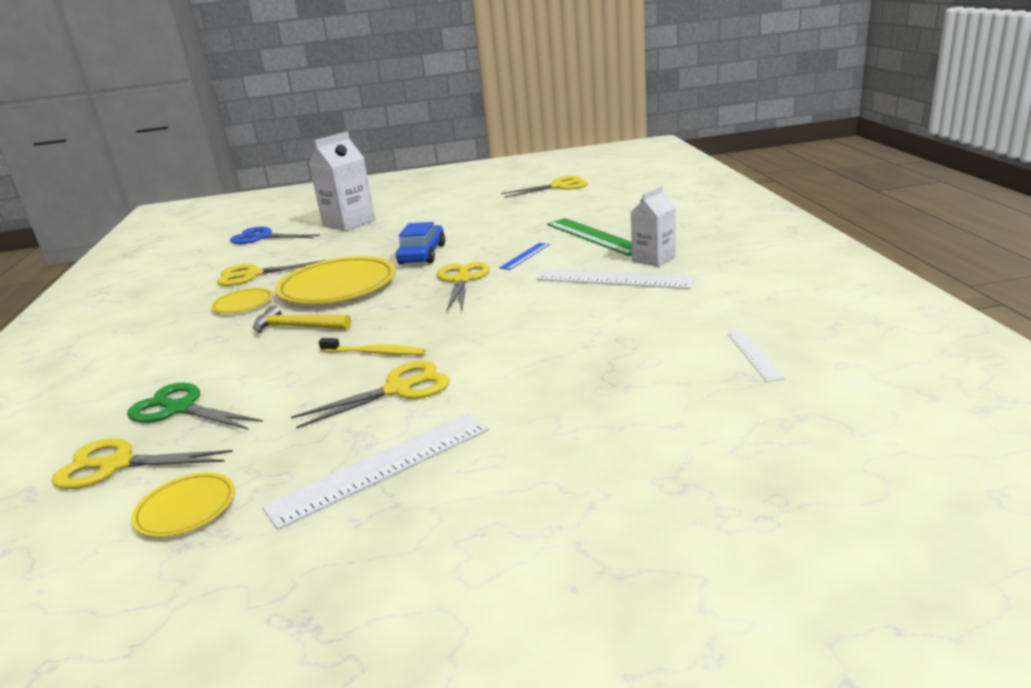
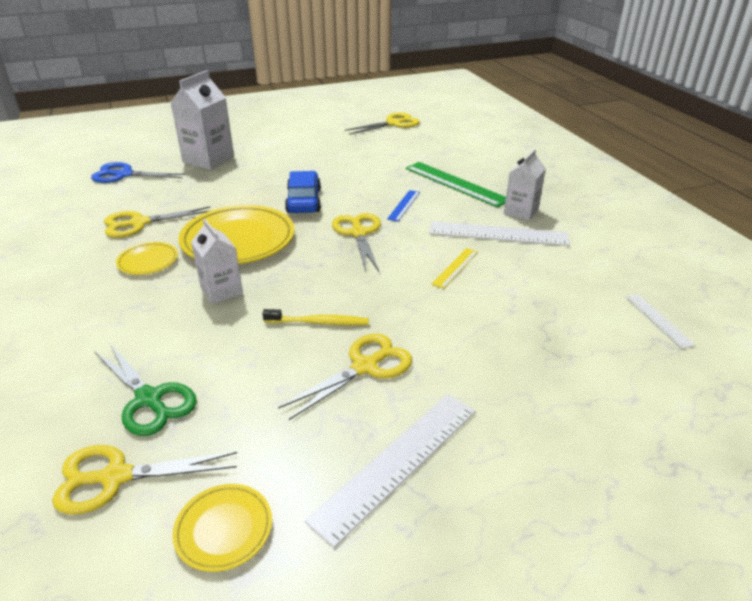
camera: 15 degrees left, 10 degrees up
(180, 409) = (149, 399): green scissors -> green scissors turned 150 degrees counterclockwise
(297, 327) = (221, 291): yellow hammer -> white carton
(547, 308) = (455, 267): none -> yellow ruler

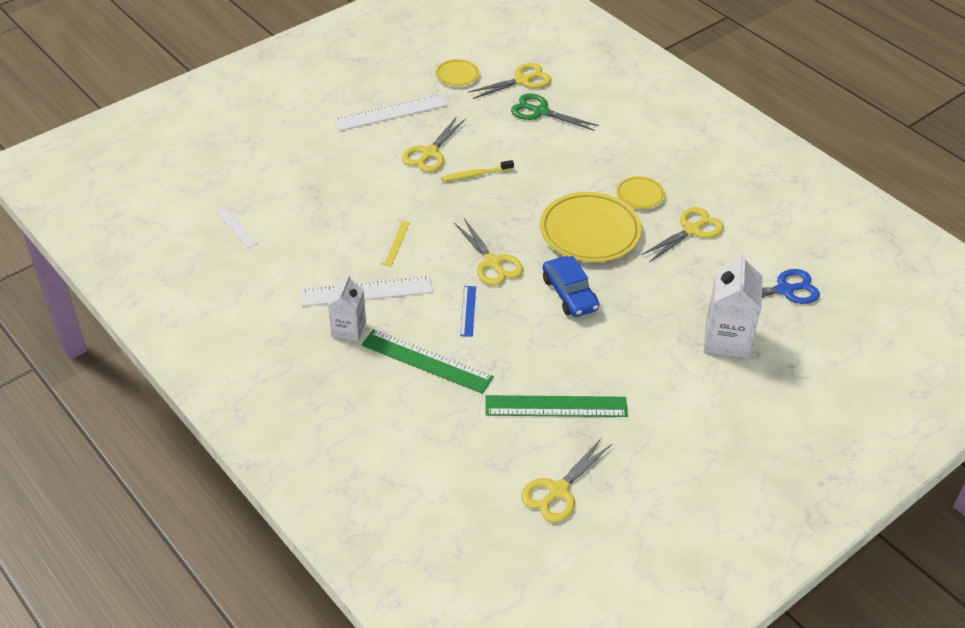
camera: 160 degrees right, 10 degrees up
(221, 291) = (561, 183): white carton -> none
(368, 150) = (556, 406): none -> green ruler
(397, 462) = (390, 112): white ruler -> white ruler turned 45 degrees clockwise

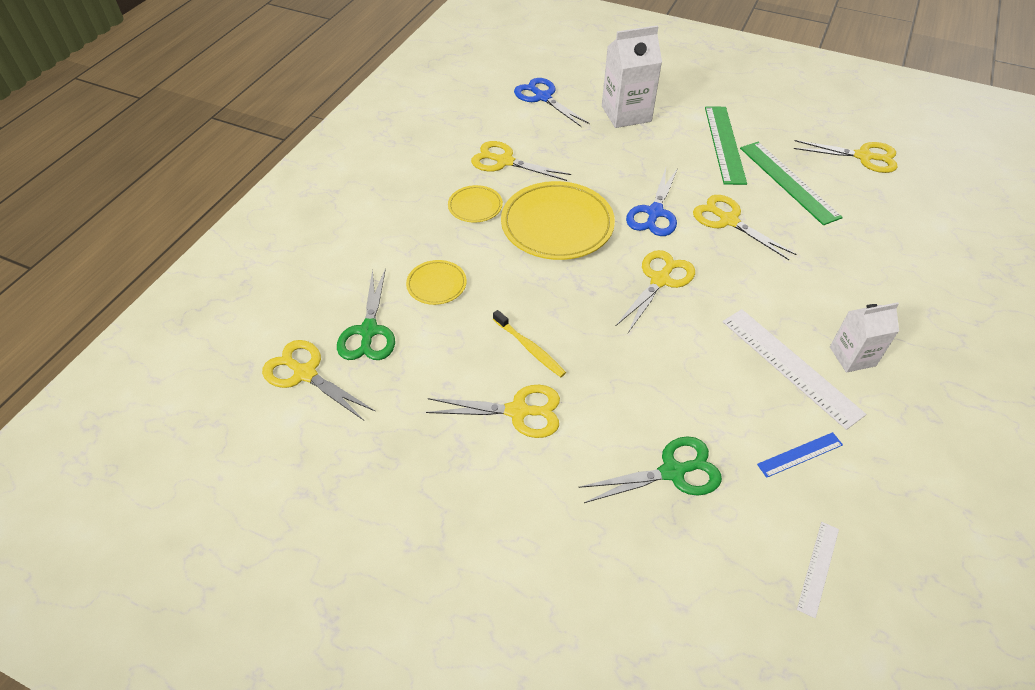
camera: 115 degrees left, 5 degrees up
(338, 199) = (672, 472): none -> green scissors
(390, 112) = (454, 499): white ruler -> none
(395, 243) = (699, 374): yellow ruler -> none
(426, 361) = (827, 278): green ruler -> green ruler (724, 144)
(457, 75) = (322, 455): yellow plate -> yellow plate (436, 285)
(468, 311) = (739, 273): blue ruler -> blue ruler (800, 454)
(531, 336) = (728, 220): none -> yellow scissors
(569, 294) = (654, 213): blue car -> blue scissors

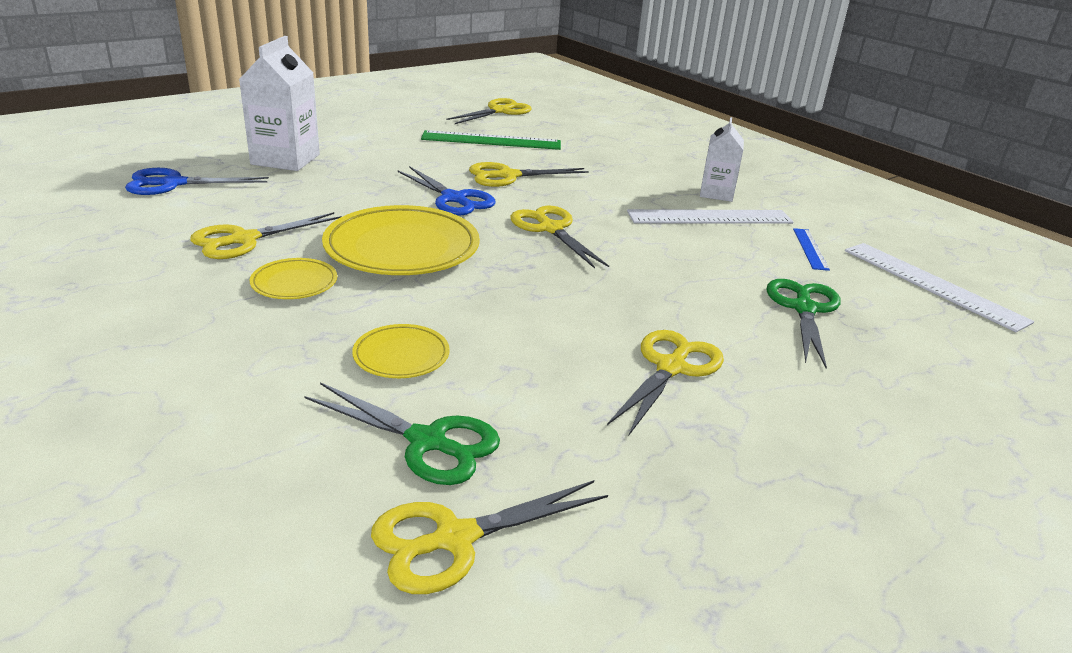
camera: 65 degrees left, 20 degrees down
(529, 348) = (578, 328): yellow toothbrush -> none
(724, 144) = (405, 142): green ruler -> none
(818, 568) = (932, 285): white ruler -> white ruler, size x1.92

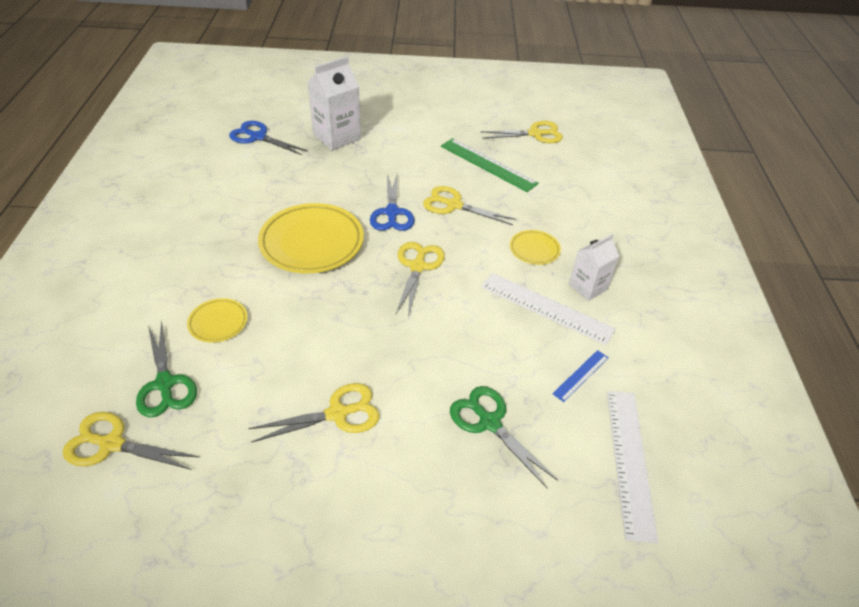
camera: 40 degrees right, 15 degrees up
(244, 240) = (243, 198): yellow scissors -> none
(294, 283) = (230, 244): yellow plate -> yellow plate (534, 249)
(804, 309) = (489, 422): green scissors -> green scissors turned 90 degrees counterclockwise

